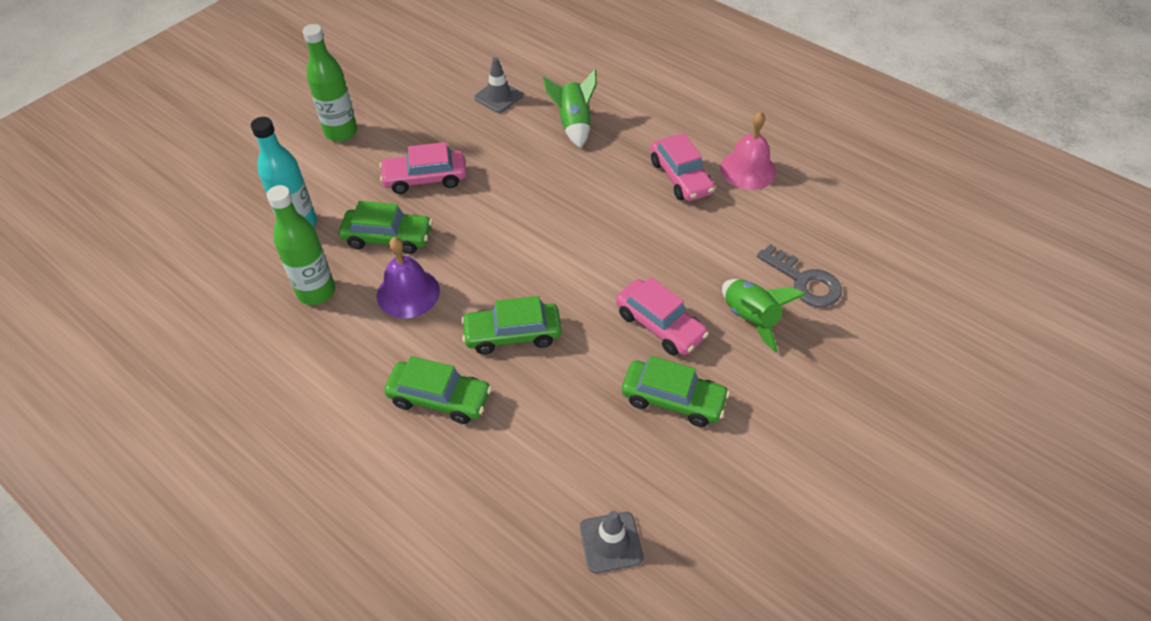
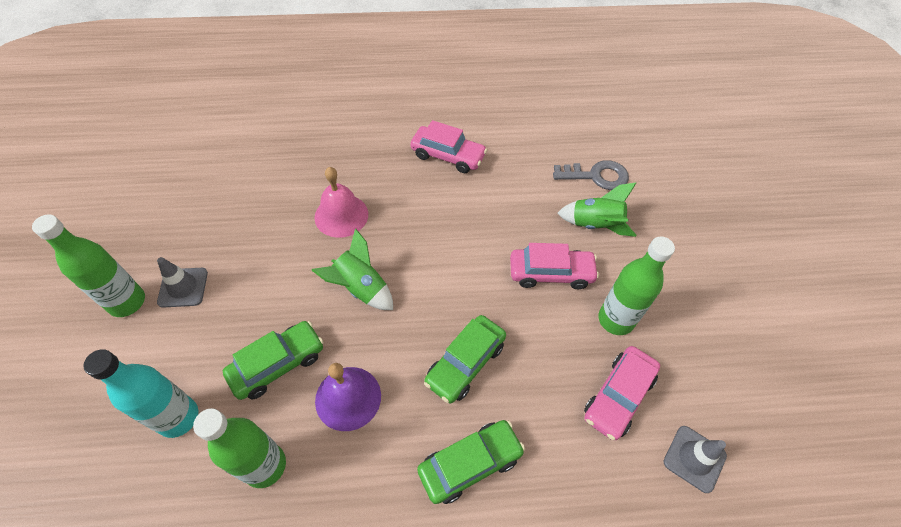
camera: 45 degrees left, 5 degrees up
(425, 179) = (255, 289): pink car -> pink car (618, 396)
(498, 97) = (244, 179): grey traffic cone -> grey traffic cone (183, 287)
(573, 124) = (329, 164): green rocket -> green rocket (360, 288)
(673, 399) = (615, 320): green car -> green bottle
(748, 170) = (483, 122): pink bell -> pink bell (341, 215)

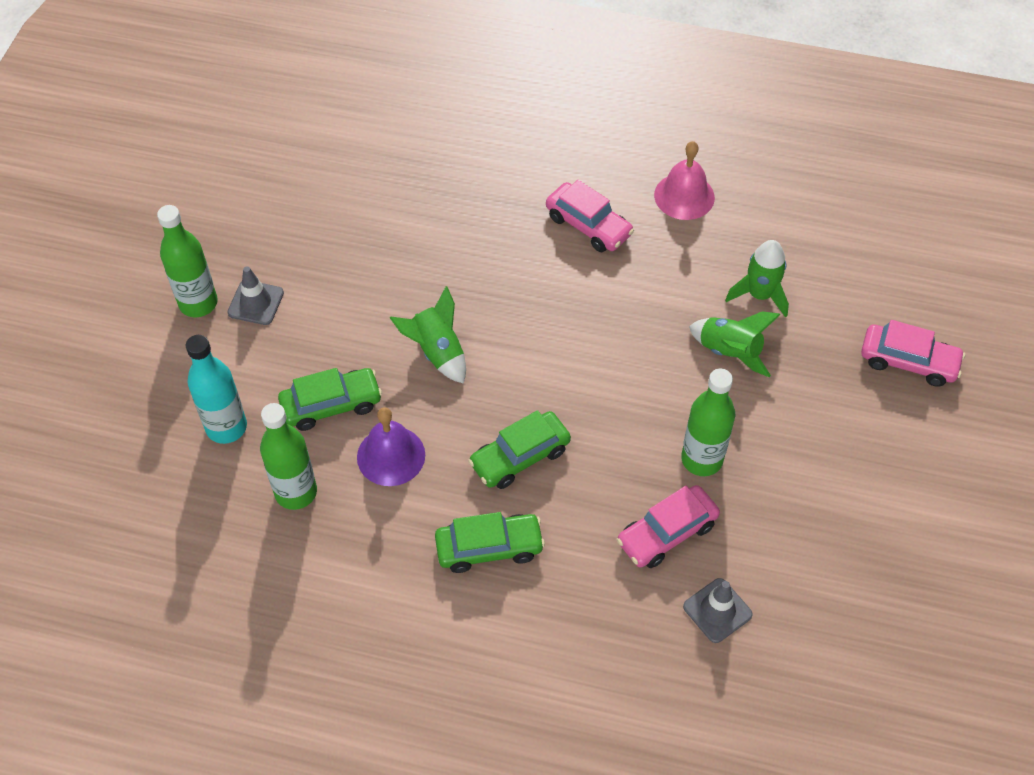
camera: 20 degrees right, 0 degrees up
(341, 215) = (441, 267): pink bell -> pink bell (684, 196)
(551, 273) = (652, 391): pink car -> pink car (908, 361)
(596, 176) = (759, 295): grey key -> green rocket

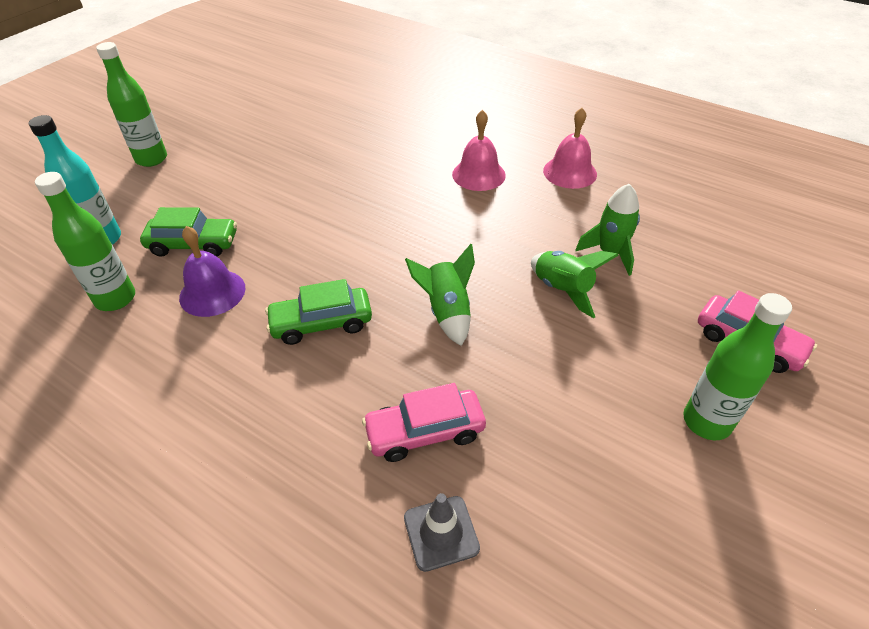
camera: 20 degrees right, 10 degrees down
(256, 303) = (191, 167): grey traffic cone -> none
(437, 352) = (303, 228): green rocket -> green rocket (447, 311)
(489, 548) = (244, 392): green car -> none
(588, 225) = (478, 174): pink car -> pink bell
(701, 459) = (494, 373): green bottle -> green bottle (706, 421)

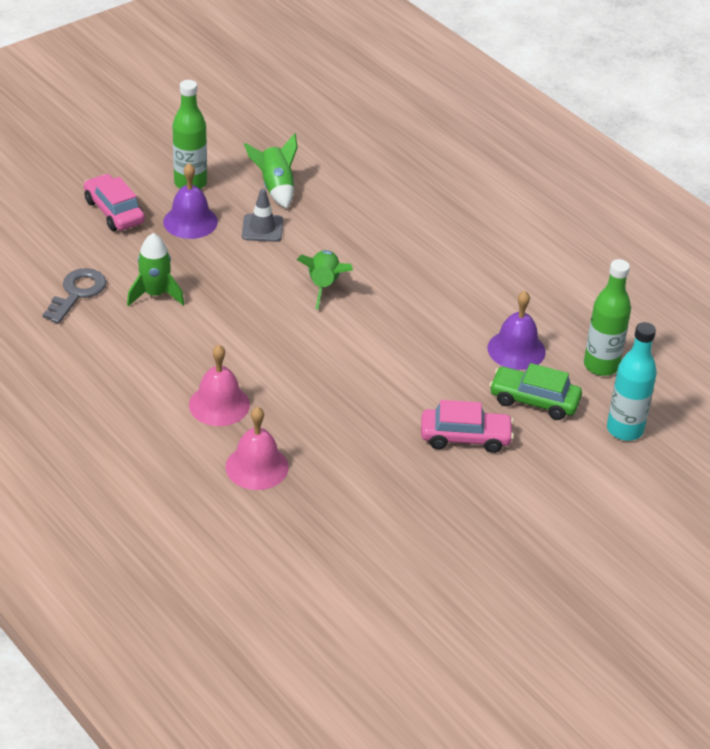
camera: 165 degrees left, 5 degrees down
(151, 159) = (588, 529): green bottle -> none
(321, 323) = (427, 302): green car -> none
(425, 432) = (375, 222): pink car -> pink car (465, 437)
(441, 533) = (386, 180): grey traffic cone -> grey traffic cone (262, 228)
(562, 290) = (220, 277): green rocket -> green rocket (275, 188)
(570, 172) = (121, 381): pink bell -> pink bell (257, 467)
(653, 355) = (190, 221): none -> purple bell
(681, 234) = (77, 293): none -> grey key

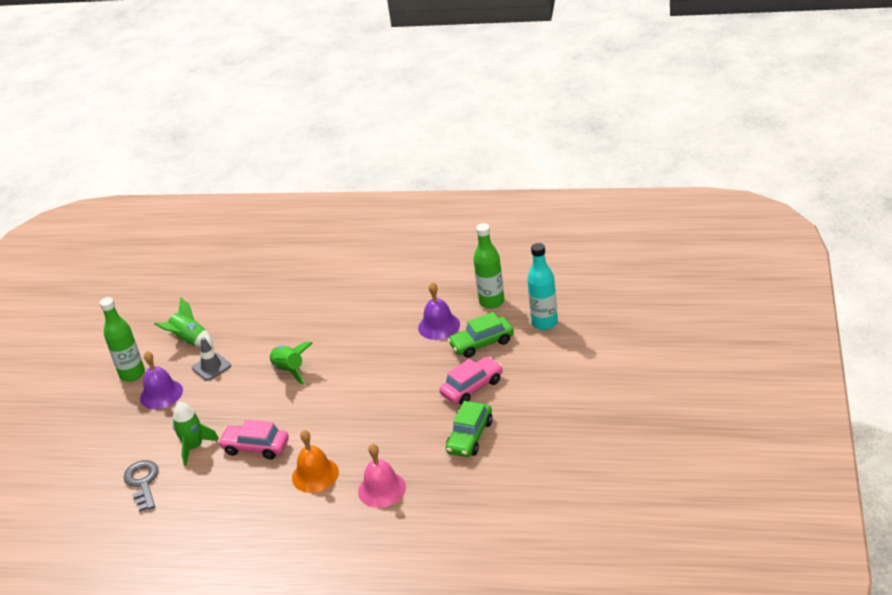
camera: 35 degrees left, 5 degrees down
(114, 211) = (104, 422): pink car -> pink car (255, 447)
(219, 404) = (315, 475): pink bell -> orange bell
(398, 484) = (470, 437): none -> green car

